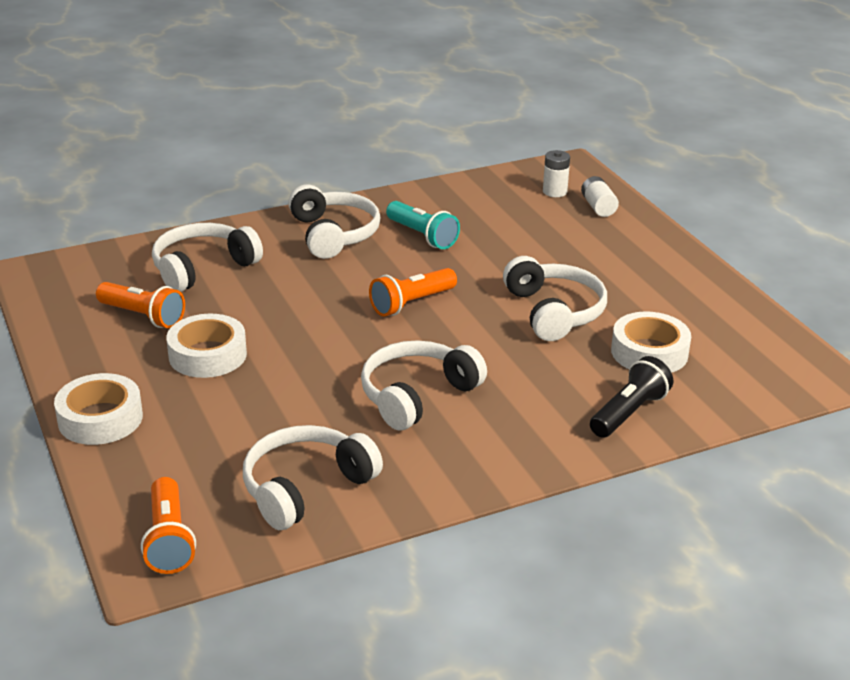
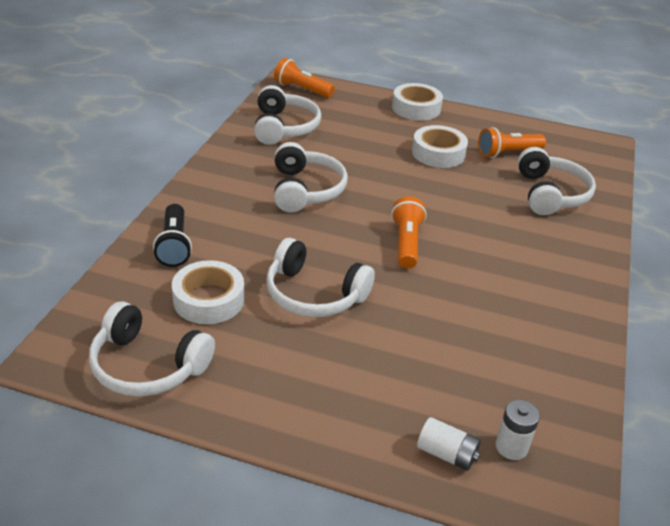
camera: 130 degrees right, 5 degrees up
(333, 234) = (549, 266): white headphones -> white headphones (147, 365)
(422, 236) = (502, 305): turquoise flashlight -> none

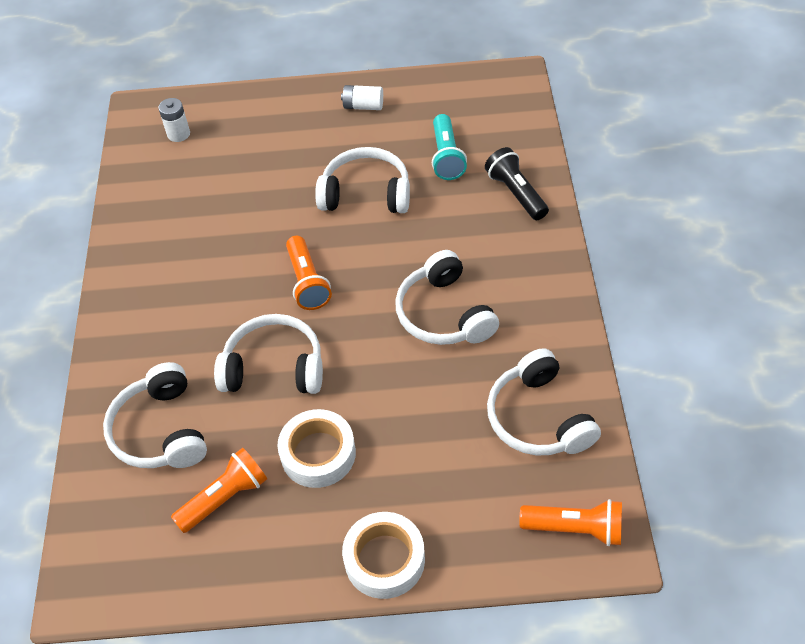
camera: 165 degrees right, 15 degrees up
(147, 365) = (449, 96): white headphones -> white headphones (274, 367)
(209, 300) = (446, 156): white tape -> turquoise flashlight
(446, 454) = (221, 115): white battery -> white battery (363, 106)

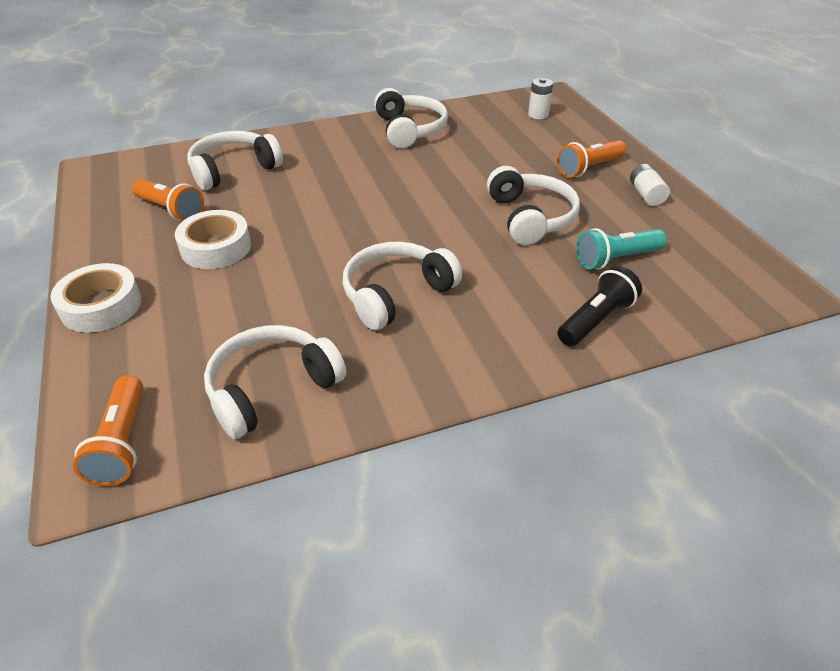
camera: 70 degrees right, 10 degrees down
(274, 367) = (304, 207): white headphones -> white headphones (409, 130)
(307, 282) = (405, 206): orange flashlight -> orange flashlight (589, 168)

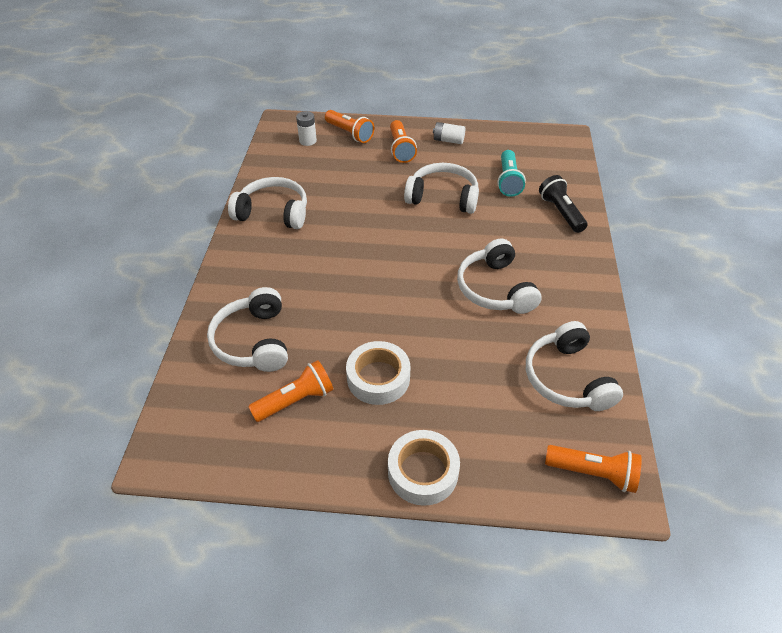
camera: 65 degrees left, 5 degrees up
(579, 132) = (350, 133): none -> orange flashlight

